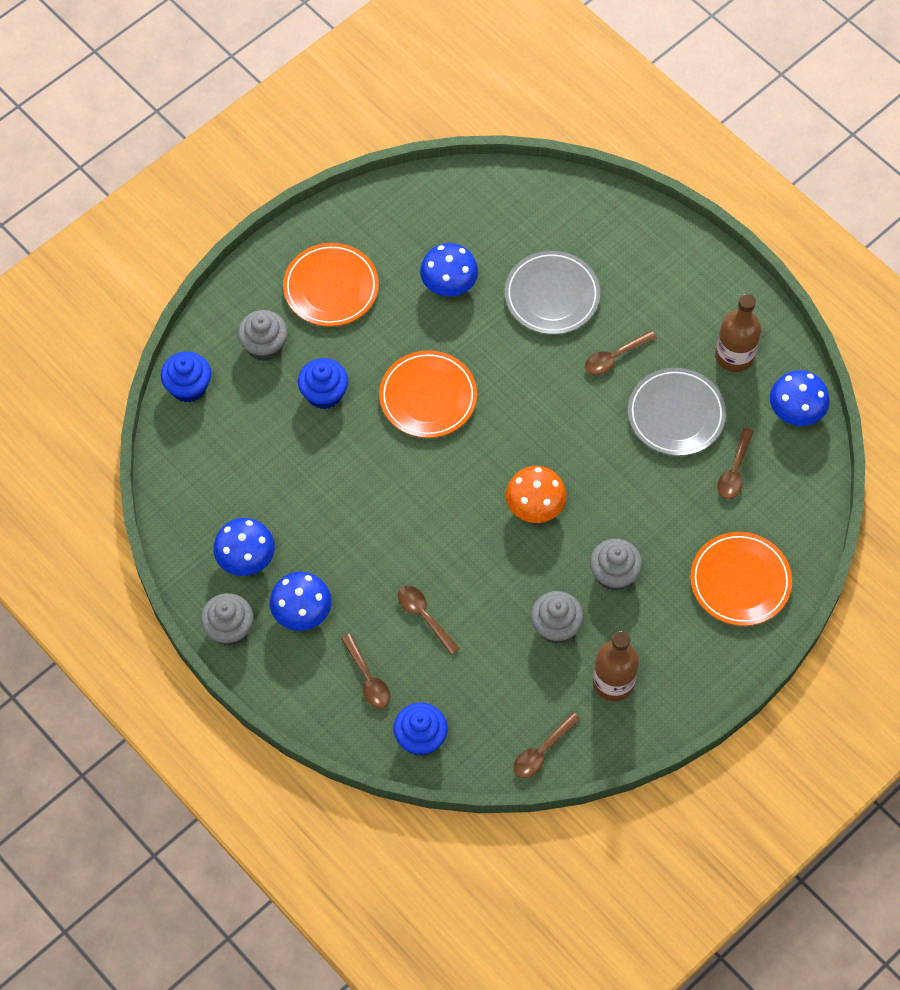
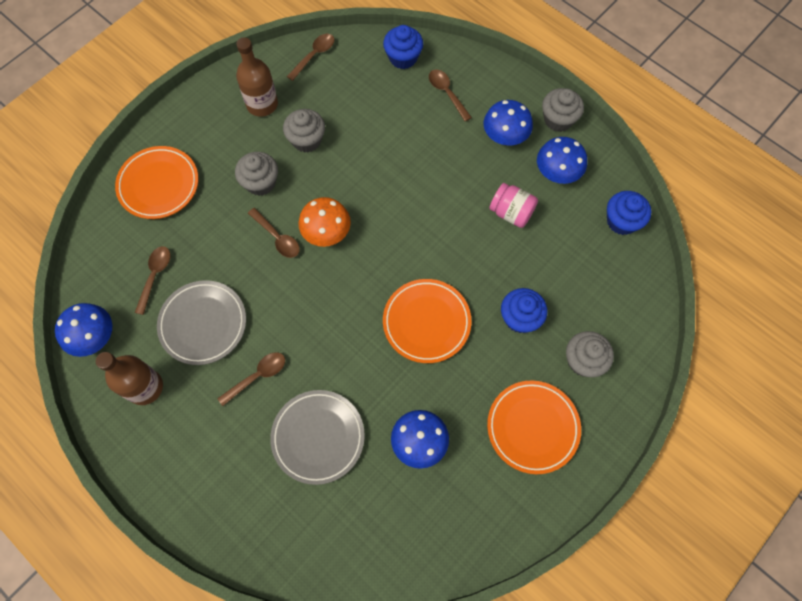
camera: 175 degrees right, 5 degrees up
(188, 387) = (642, 314): blue cupcake -> blue cupcake (621, 221)
(312, 512) = (511, 213): none -> pink jar
(424, 616) = (409, 139): brown spoon -> brown spoon (277, 237)

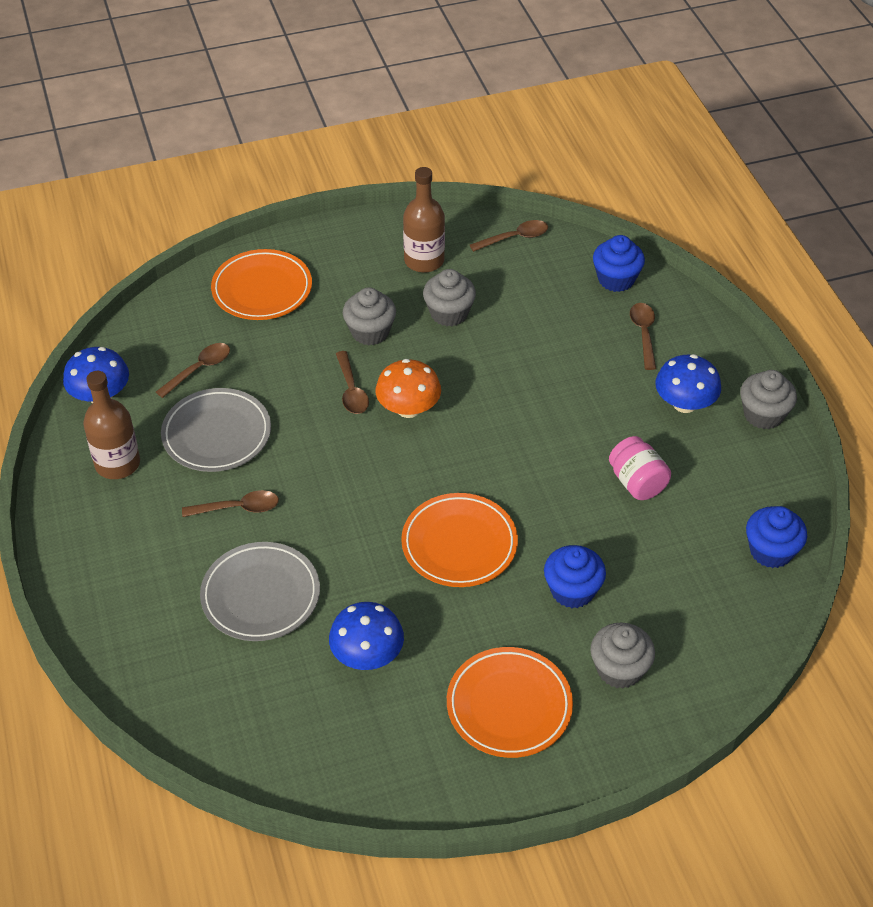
camera: 30 degrees right, 20 degrees down
(557, 172) = (724, 467): blue mushroom -> none

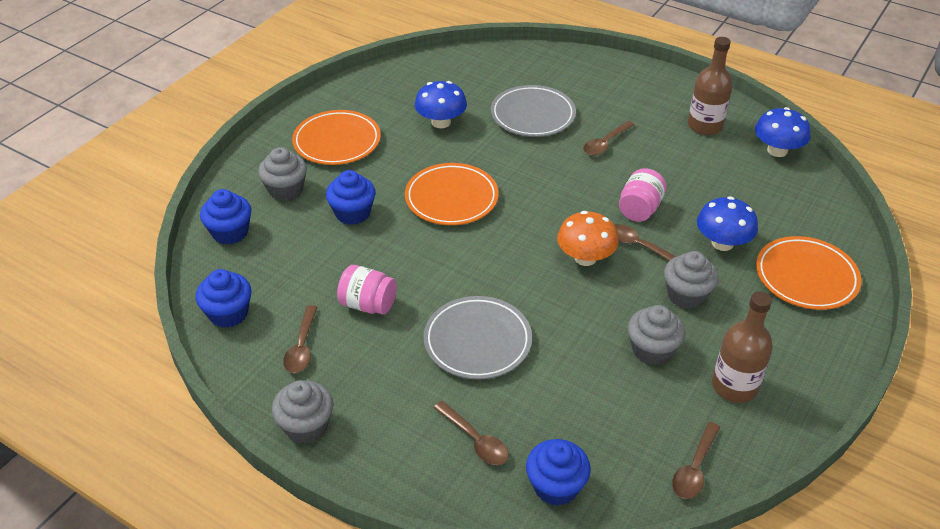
camera: 140 degrees right, 5 degrees down
(199, 369) = (751, 199): brown spoon -> brown spoon (302, 347)
(217, 434) = (678, 171): grey plate -> grey plate (477, 341)
(304, 421) = (639, 209): none -> pink jar
(684, 403) = (383, 392): blue mushroom -> blue mushroom (722, 243)
(716, 648) = (230, 232): none -> blue cupcake

